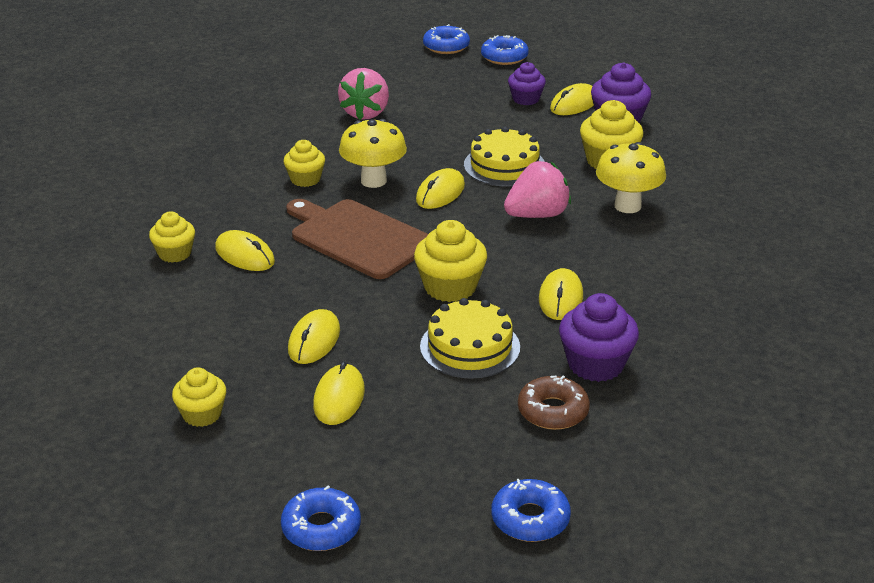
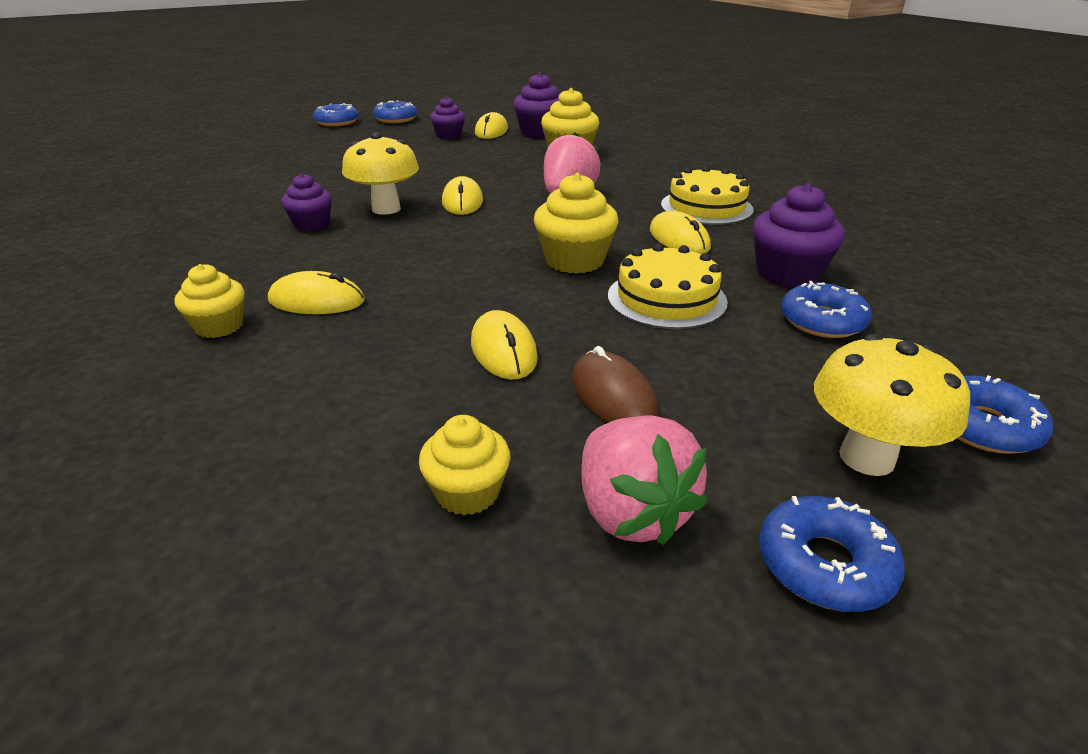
camera: 35 degrees left, 0 degrees up
(305, 179) = (312, 224): yellow cupcake -> purple cupcake
(339, 398) = (612, 395): yellow mouse -> brown mouse
(358, 237) = (429, 251): brown cutting board -> none
(365, 113) = (315, 170): pink strawberry -> pink strawberry (631, 512)
(504, 165) = (492, 173): yellow cake -> yellow cake (706, 207)
(553, 411) = (822, 321): brown donut -> blue donut
(627, 206) = (627, 172): yellow mushroom -> yellow mushroom (867, 458)

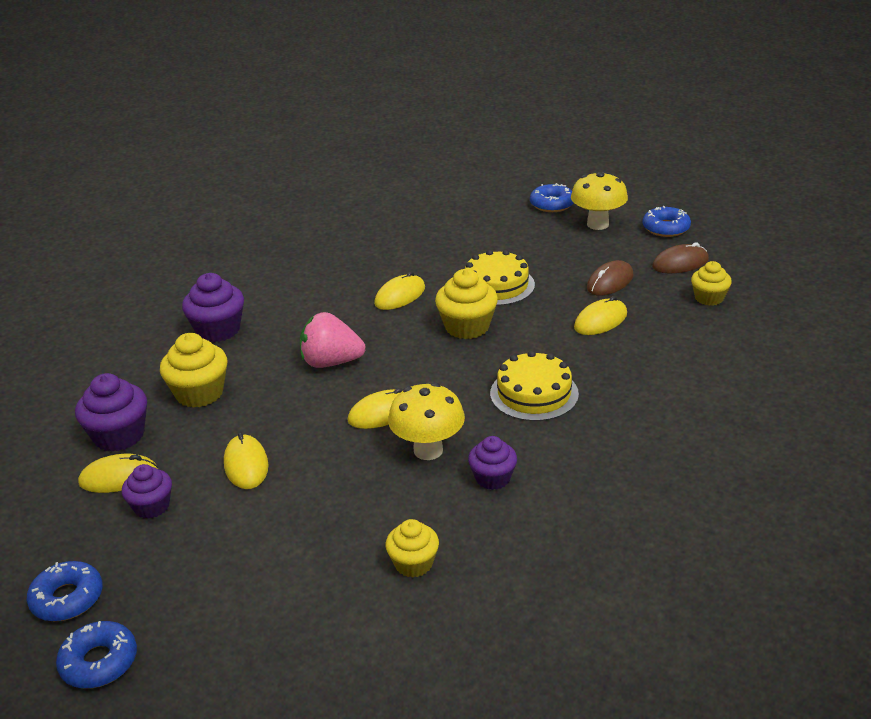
camera: 110 degrees left, 0 degrees up
(219, 326) = (675, 432): yellow cupcake -> yellow cupcake (413, 563)
(316, 301) = (610, 408): yellow mouse -> yellow mouse (246, 465)
(631, 512) = (680, 263): pink strawberry -> brown mouse
(706, 207) = (326, 295): yellow cake -> yellow cake (534, 393)
(788, 273) = (431, 254): purple cupcake -> purple cupcake (218, 330)
(822, 321) = (486, 240): blue donut -> none

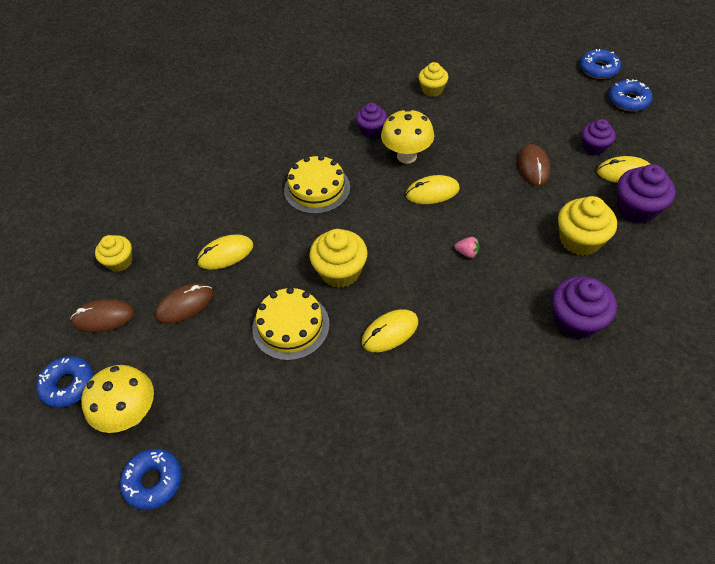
camera: 165 degrees left, 20 degrees up
(246, 465) = (533, 167): yellow mouse -> brown mouse
(331, 362) = (467, 253): pink strawberry -> pink strawberry, size x0.44

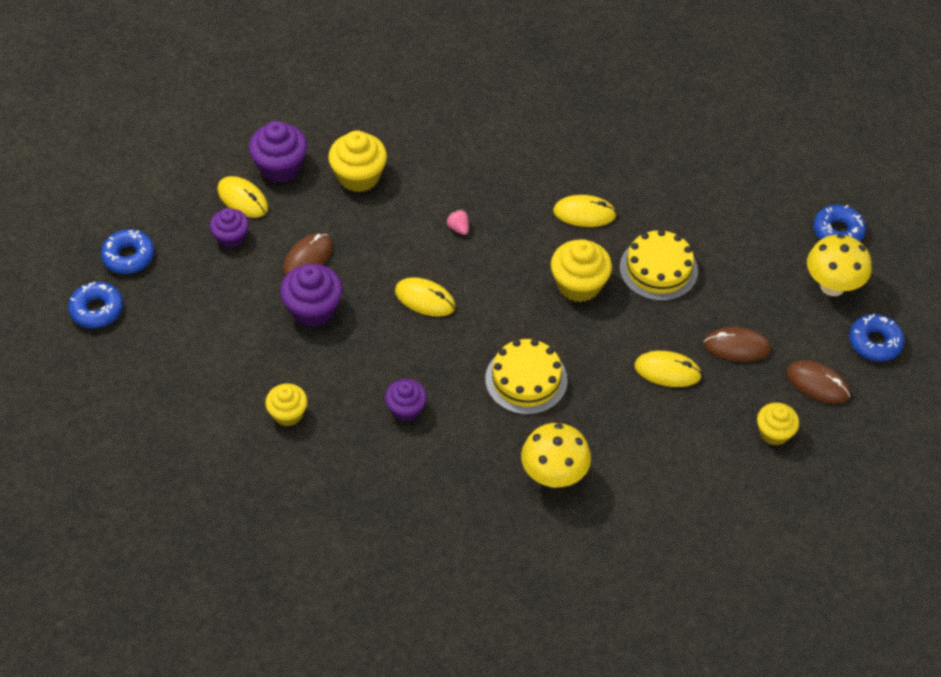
camera: 145 degrees left, 0 degrees up
(406, 156) = (405, 352): yellow mushroom -> yellow mushroom (554, 476)
(576, 320) = (439, 131): purple cupcake -> purple cupcake (313, 309)

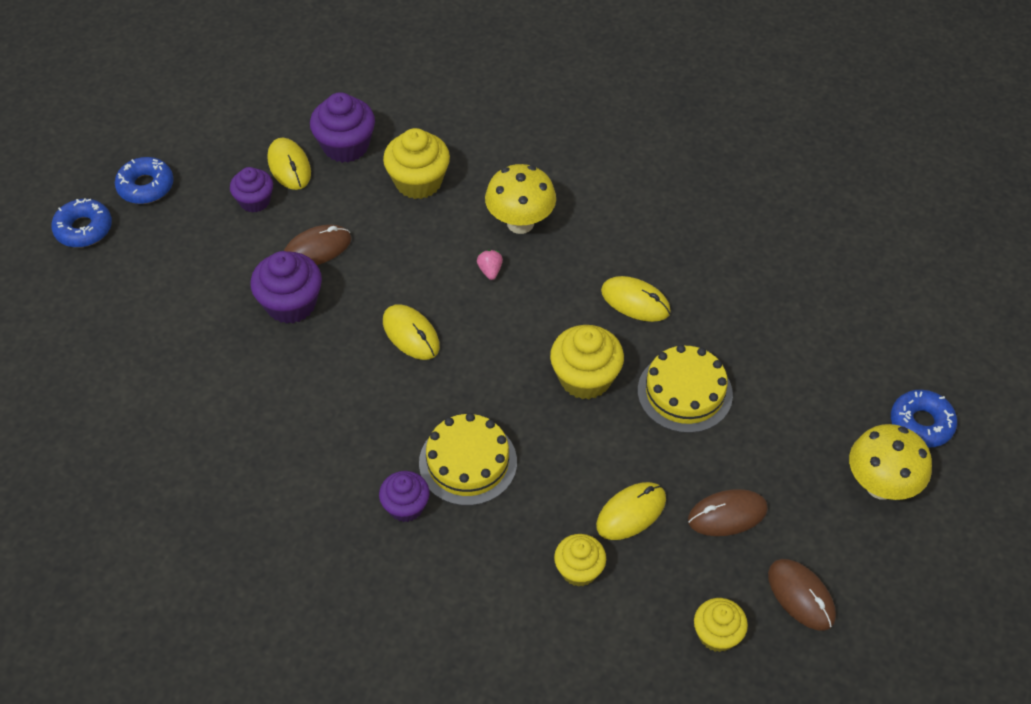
camera: 25 degrees right, 0 degrees up
(288, 414) = (200, 404): yellow cupcake -> yellow cupcake (579, 570)
(406, 409) = (322, 446): purple cupcake -> purple cupcake (406, 506)
(554, 476) = (436, 584): yellow mushroom -> yellow mushroom (520, 223)
(667, 371) = (631, 512): yellow mouse -> yellow mouse turned 75 degrees counterclockwise
(736, 346) = (727, 515): brown mouse -> brown mouse turned 45 degrees counterclockwise
(874, 342) = (898, 572): blue donut -> none

